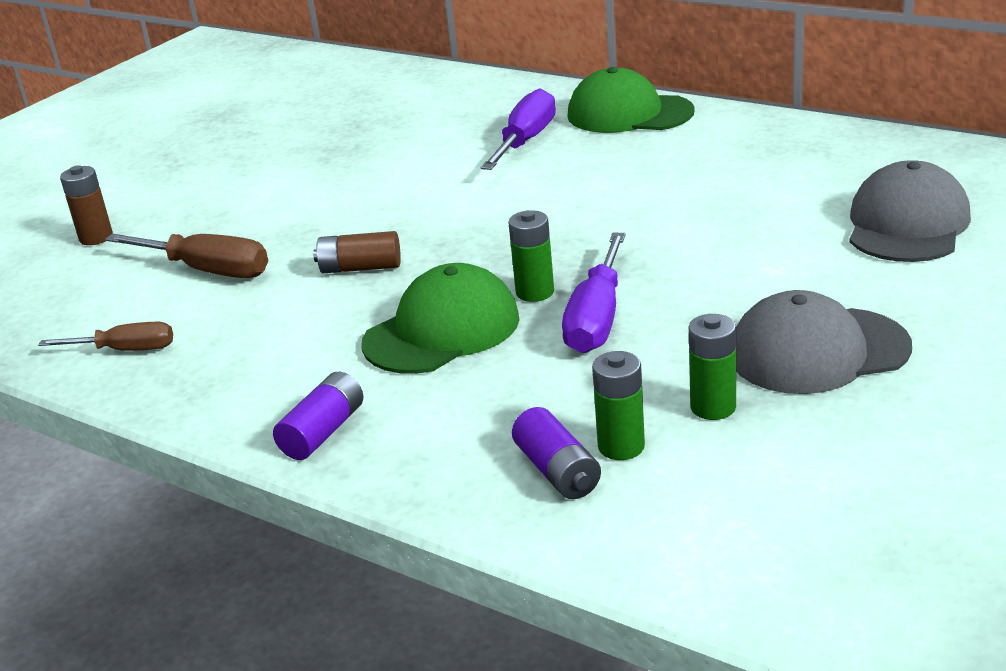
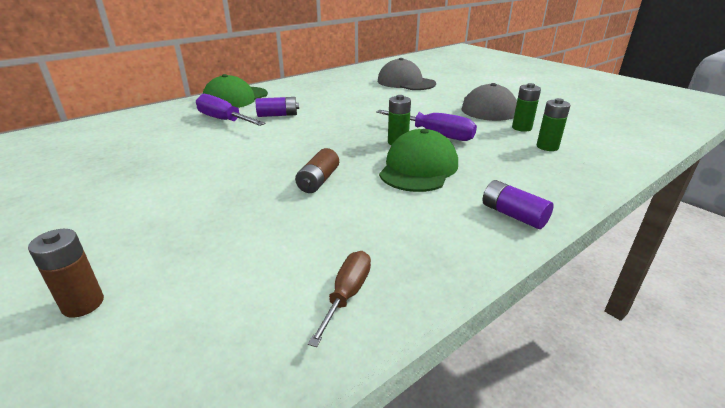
camera: 75 degrees left, 0 degrees up
(207, 271) = (248, 239): brown screwdriver -> none
(442, 330) = (418, 168): green cap -> green cap turned 45 degrees clockwise
(557, 471) = (565, 161): purple battery -> purple battery (278, 115)

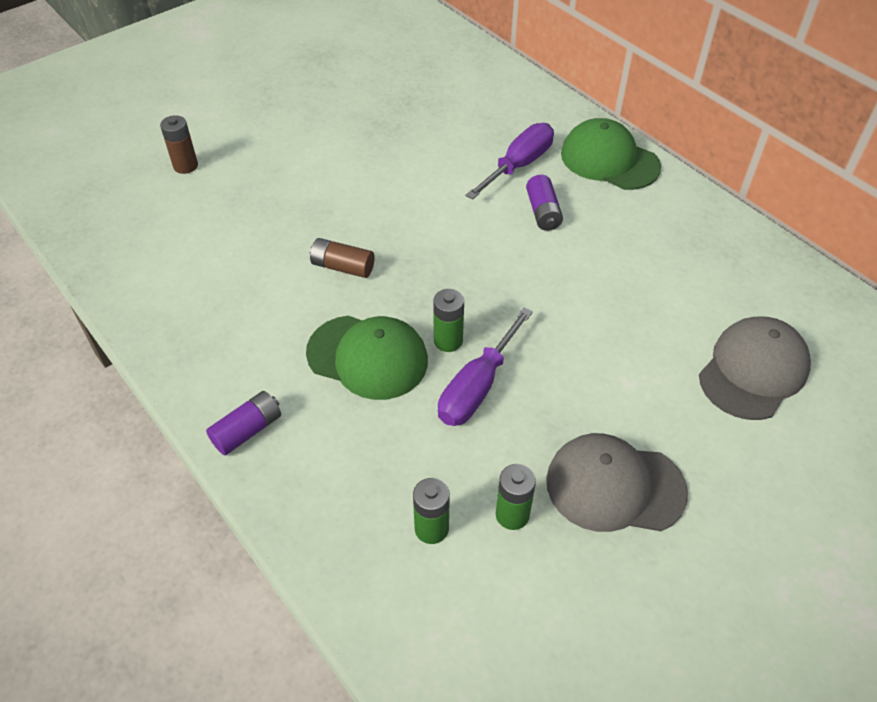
camera: 90 degrees right, 20 degrees up
(347, 294) = (159, 294): brown screwdriver -> none

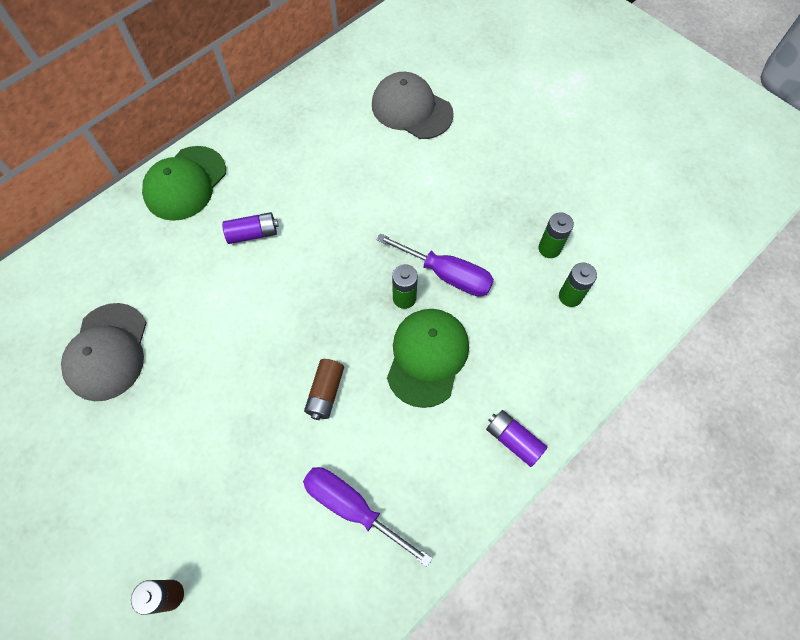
camera: 95 degrees left, 15 degrees up
(519, 165) = (188, 253): purple screwdriver -> purple screwdriver (352, 507)
(614, 486) = (516, 190): grey cap -> grey cap (107, 352)

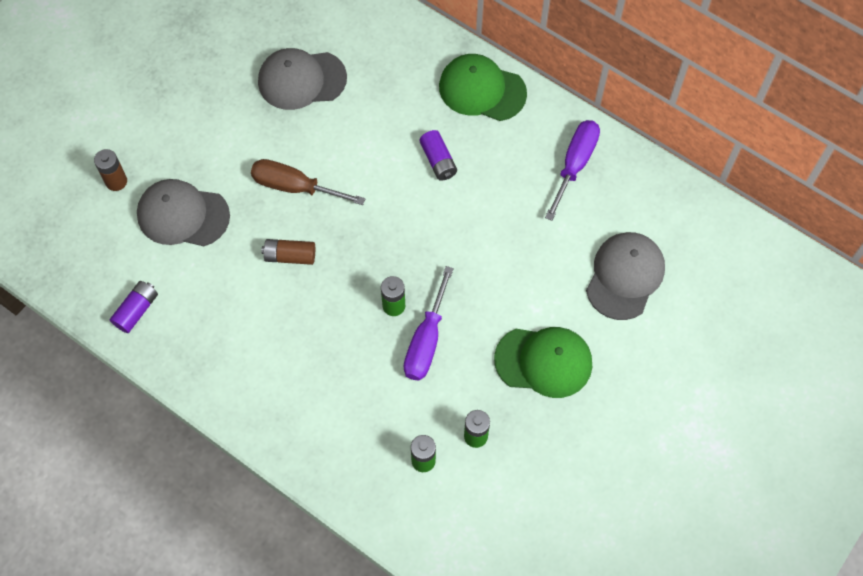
camera: 80 degrees right, 0 degrees up
(241, 377) = (295, 187): none -> brown screwdriver
(242, 510) = (183, 215): none -> grey cap
(352, 507) = (194, 296): purple screwdriver -> purple screwdriver (575, 164)
(427, 357) = (336, 335): green cap -> green cap (544, 361)
(513, 440) = (268, 419): purple battery -> purple battery (136, 310)

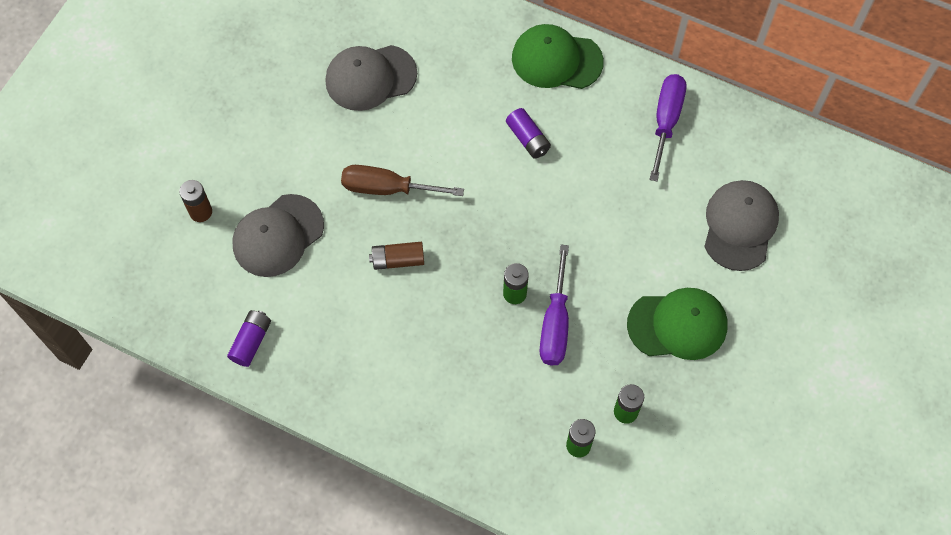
camera: 10 degrees left, 0 degrees up
(183, 215) = (278, 236): grey cap -> grey cap turned 45 degrees counterclockwise

